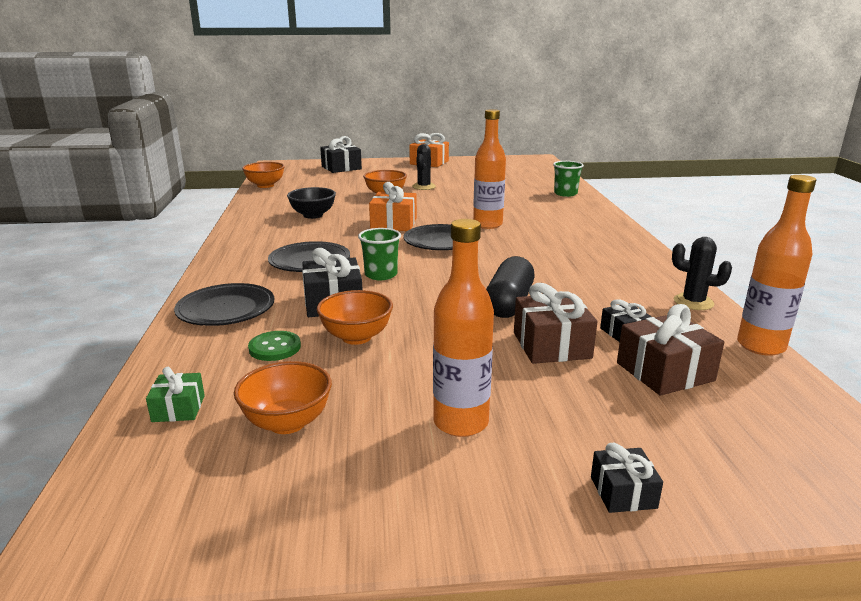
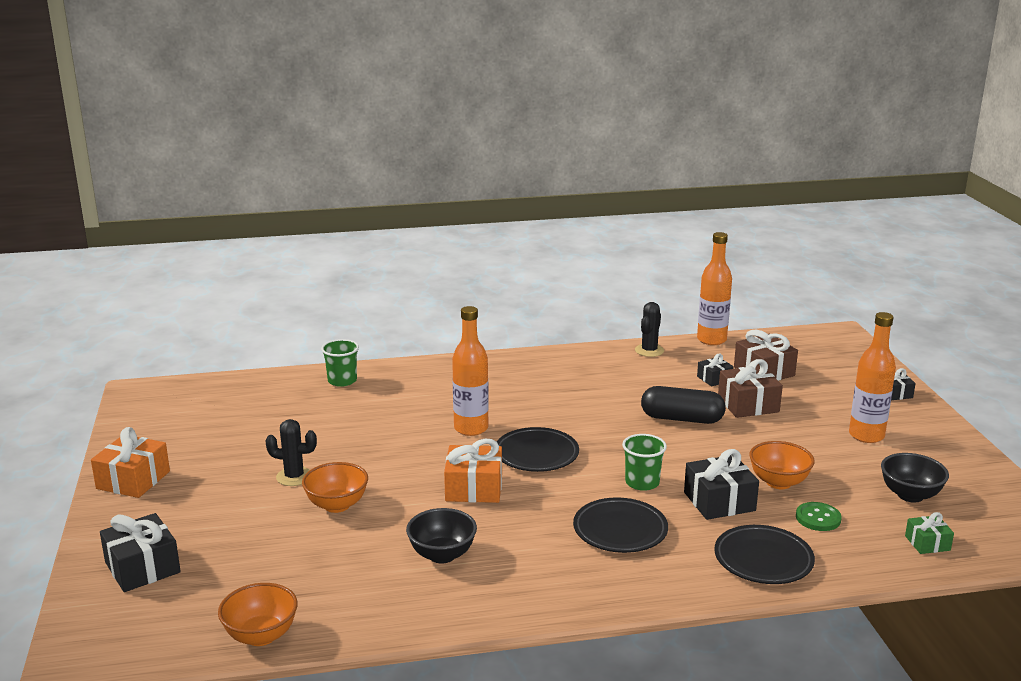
camera: 95 degrees left, 0 degrees up
(287, 422) = (910, 495): orange bowl -> black bowl

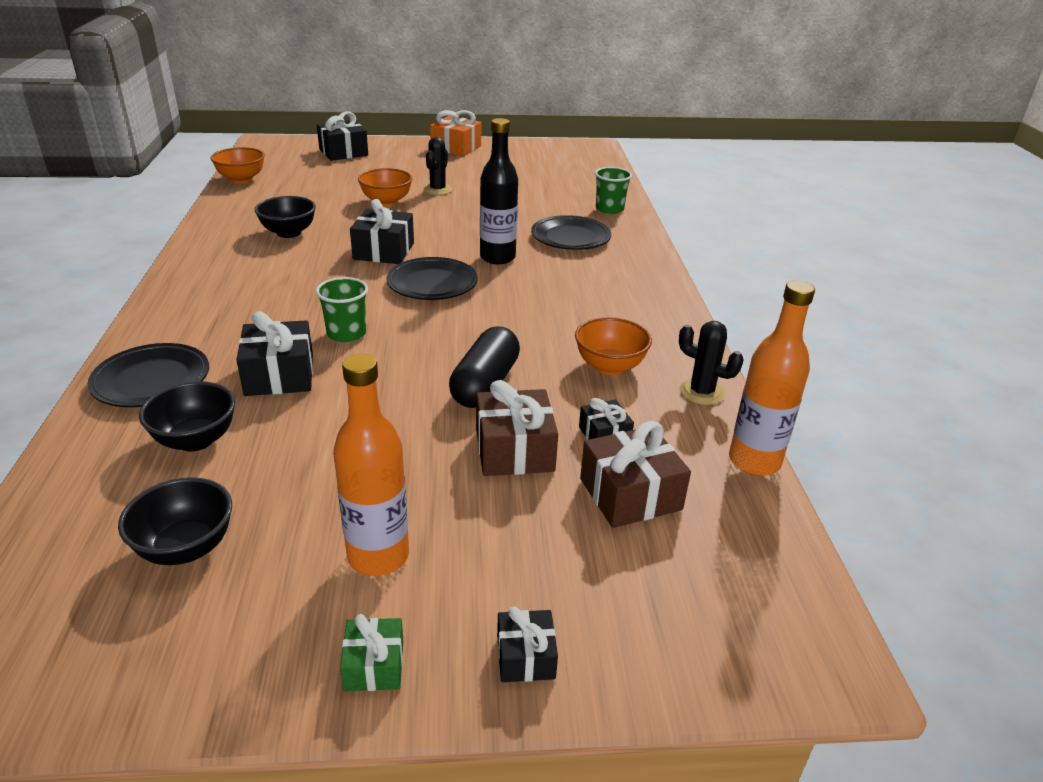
camera: 95 degrees right, 10 degrees up
(471, 428) = (497, 257): orange bottle -> black bottle
(474, 488) = (383, 251): orange gift -> black gift
(620, 530) = (267, 309): black plate -> black plate (570, 238)
(778, 482) = (293, 428): orange bowl -> orange bowl (609, 366)
(818, 518) = (196, 440): green button -> black bowl
(927, 543) = (69, 523): green gift -> green gift (374, 665)

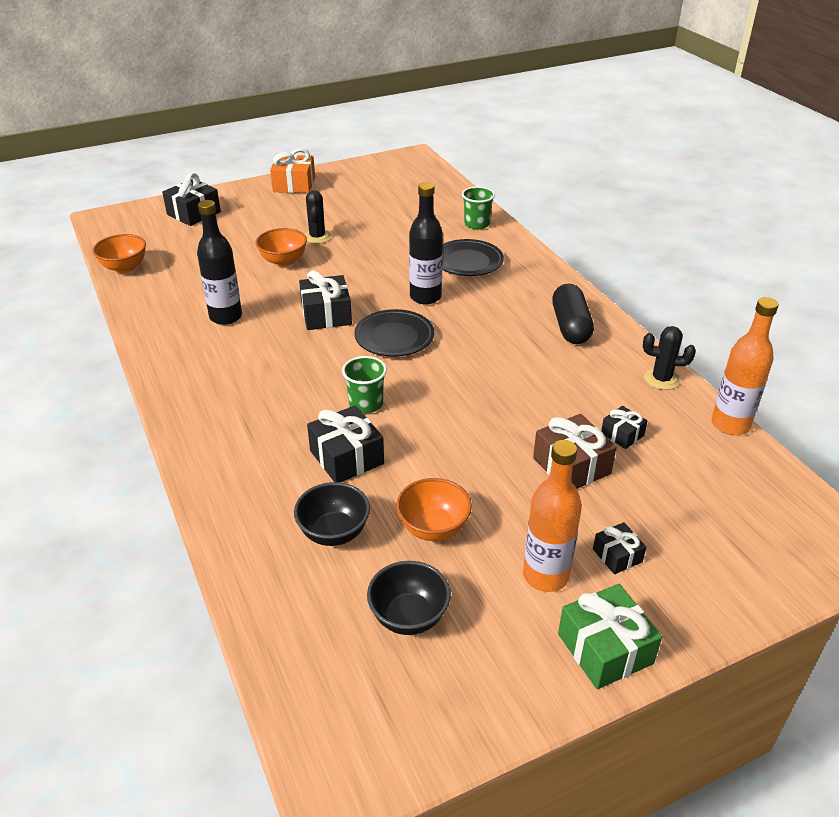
camera: 20 degrees left, 5 degrees up
(151, 381) = (247, 494): black plate -> none
(289, 233) = (226, 317): black bowl -> black bottle
(374, 665) = (605, 648): green gift -> green gift, size x1.75
(485, 384) = (509, 418): black capsule -> black capsule (570, 326)
(525, 657) = (689, 609): black gift -> black gift (617, 555)
(609, 366) = (585, 376): orange bowl -> orange bowl (433, 528)
(630, 494) = (671, 475): brown gift -> none

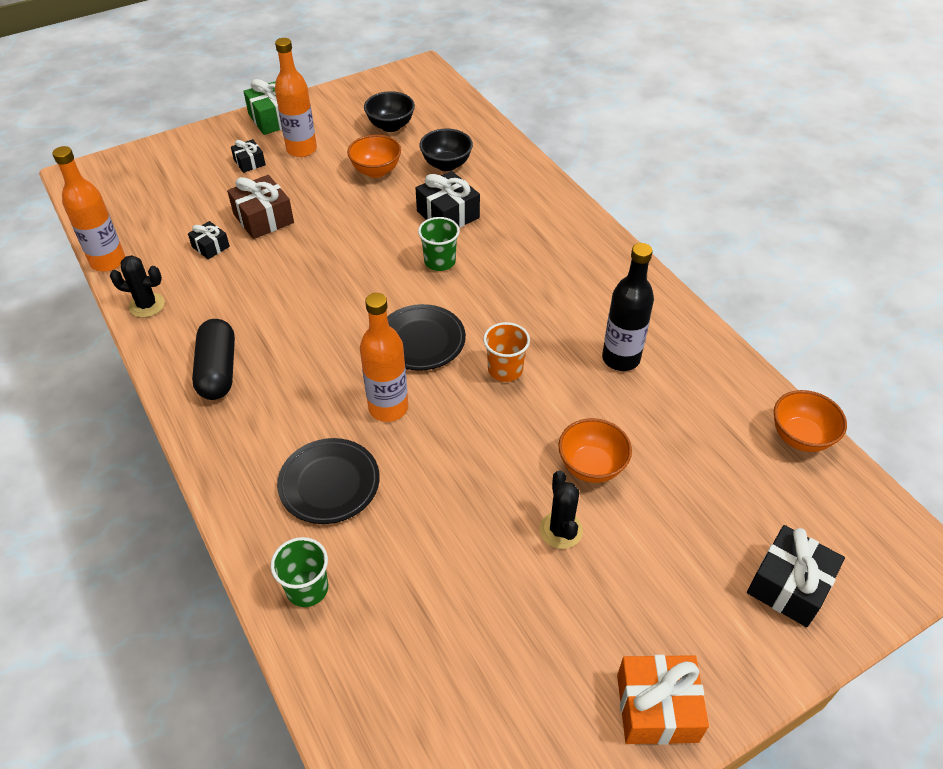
camera: 175 degrees right, 10 degrees up
(326, 315) = (505, 369): black gift -> orange cup
(425, 297) = (388, 408): black bottle -> orange bottle

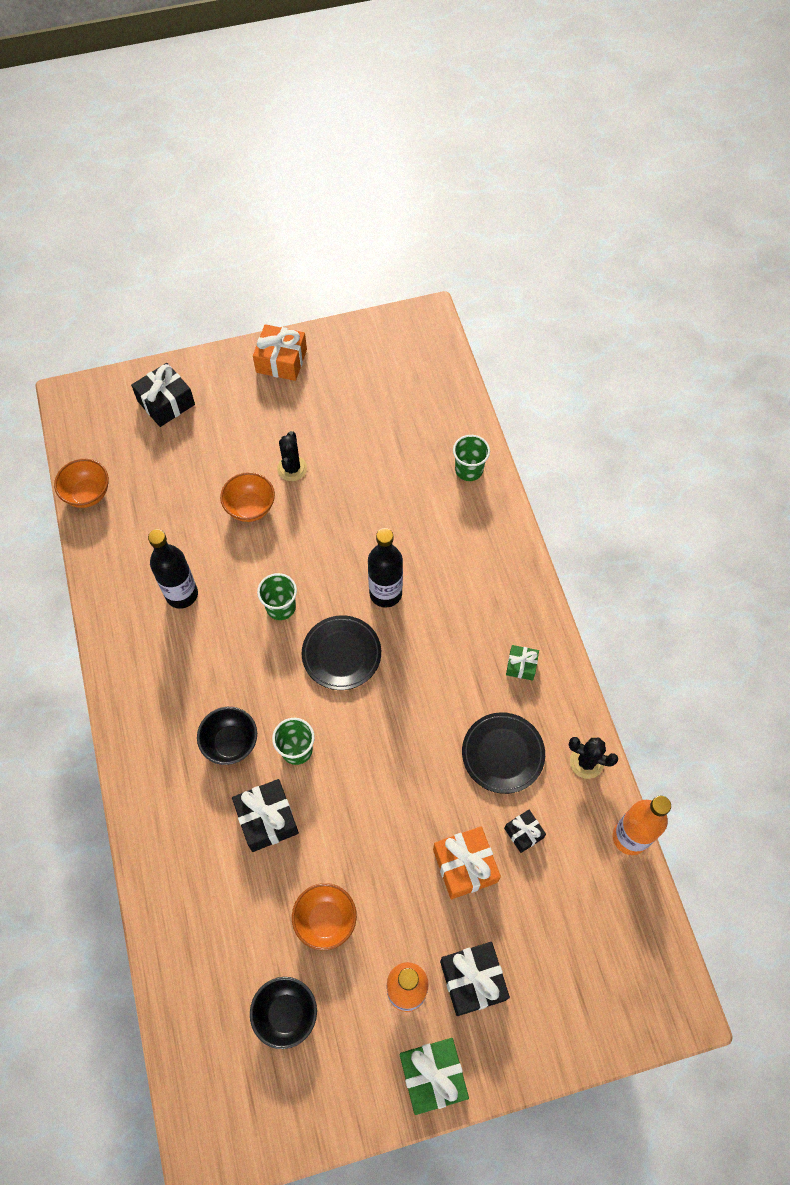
camera: 165 degrees left, 15 degrees up
(218, 370) = (521, 666): black capsule -> green gift
(249, 162) = (472, 980): black gift -> black gift, size x1.75
(263, 218) = (465, 866): brown gift -> orange gift
(329, 484) = (443, 539): black plate -> black plate (502, 754)
(388, 408) = (385, 593): orange bottle -> black bottle
(446, 165) = (241, 910): black bowl -> black bowl (231, 743)
(505, 369) = (281, 607): orange cup -> green cup

